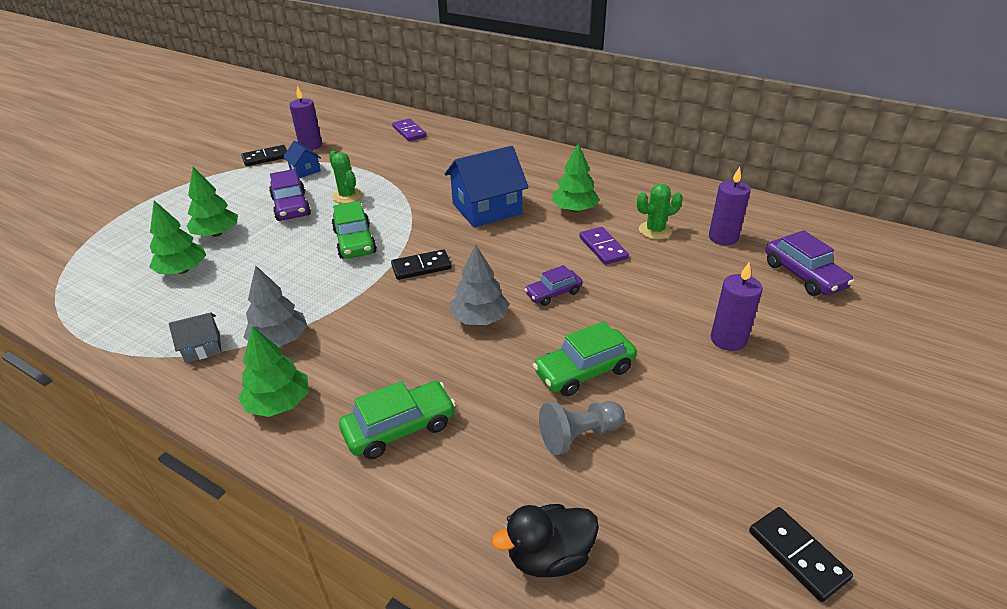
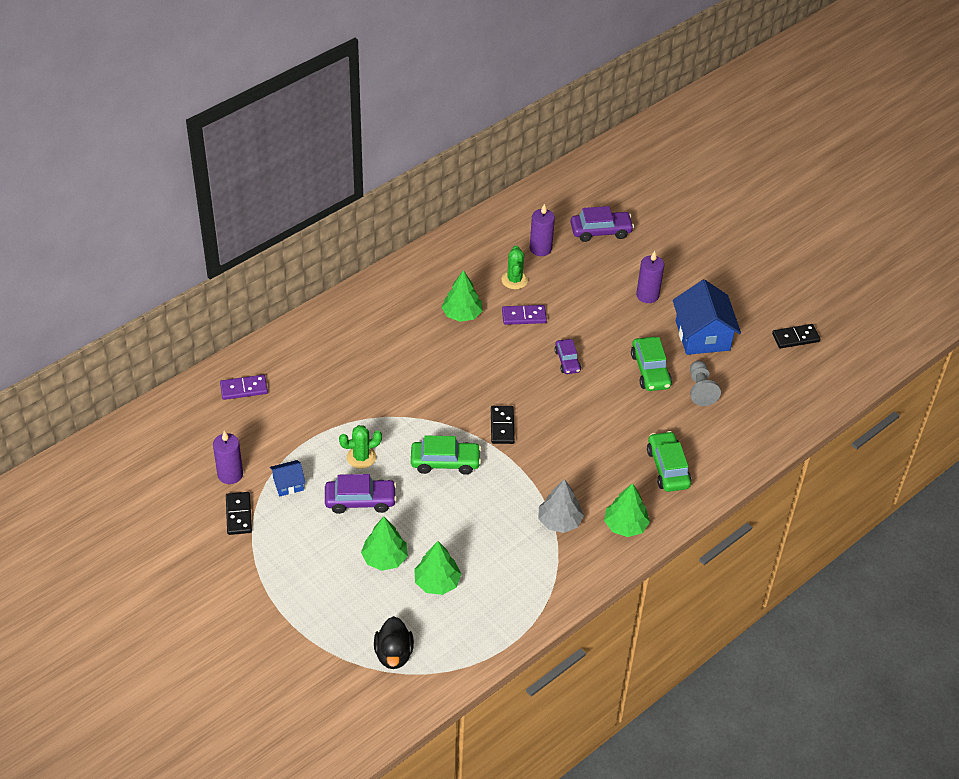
camera: 75 degrees left, 10 degrees up
(202, 347) = (550, 567): grey house -> none
(479, 318) = (579, 407): grey tree -> none
(487, 209) = (433, 367): blue house -> blue house (702, 335)
(549, 556) = (771, 425): black duck -> black duck (394, 654)

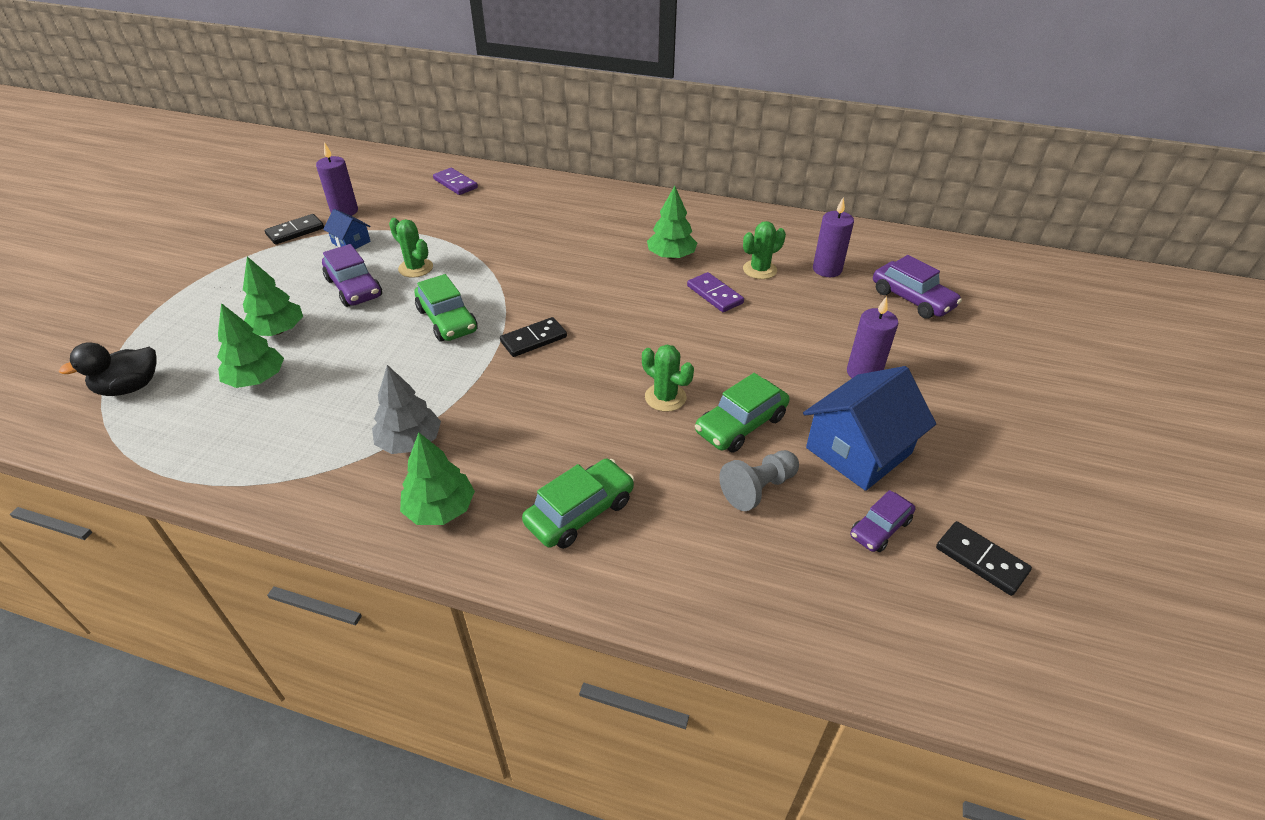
camera: 60 degrees right, 5 degrees down
(567, 361) = (682, 349): purple car -> purple car (880, 528)
(605, 390) = (665, 397): none -> green cactus

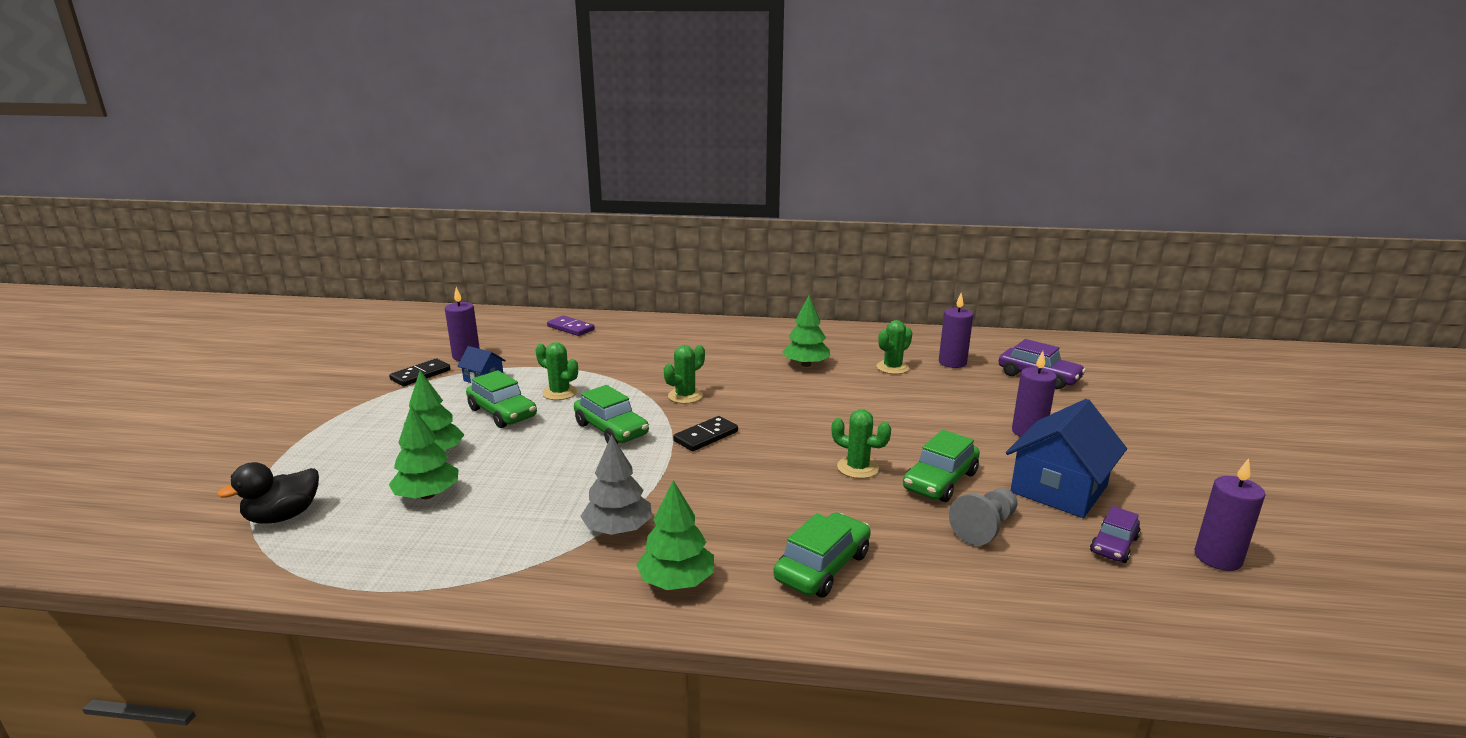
camera: 10 degrees left, 20 degrees down
(354, 288) = (502, 413): purple car -> green car
(533, 285) = (685, 396): none -> green cactus
(715, 294) = (861, 388): purple domino -> none
(981, 560) = (1217, 558): black domino -> purple candle

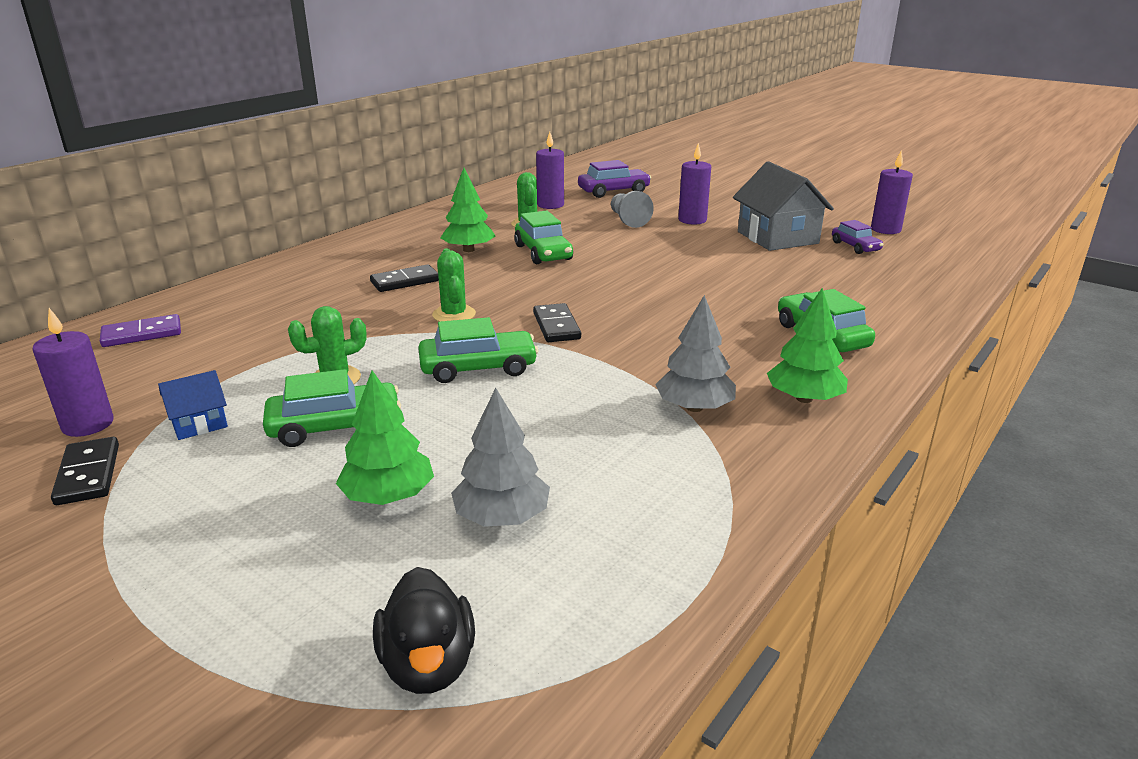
camera: 60 degrees left, 5 degrees up
(427, 495) = (502, 517): green tree -> grey tree
(721, 364) = (405, 281): none -> black domino
(857, 468) = (685, 284): green cactus -> none
(940, 481) = (734, 265): green car -> green car (543, 253)
(984, 528) = (809, 272): grey pawn -> grey pawn (628, 220)
(1058, 489) = (777, 237): blue house -> grey house

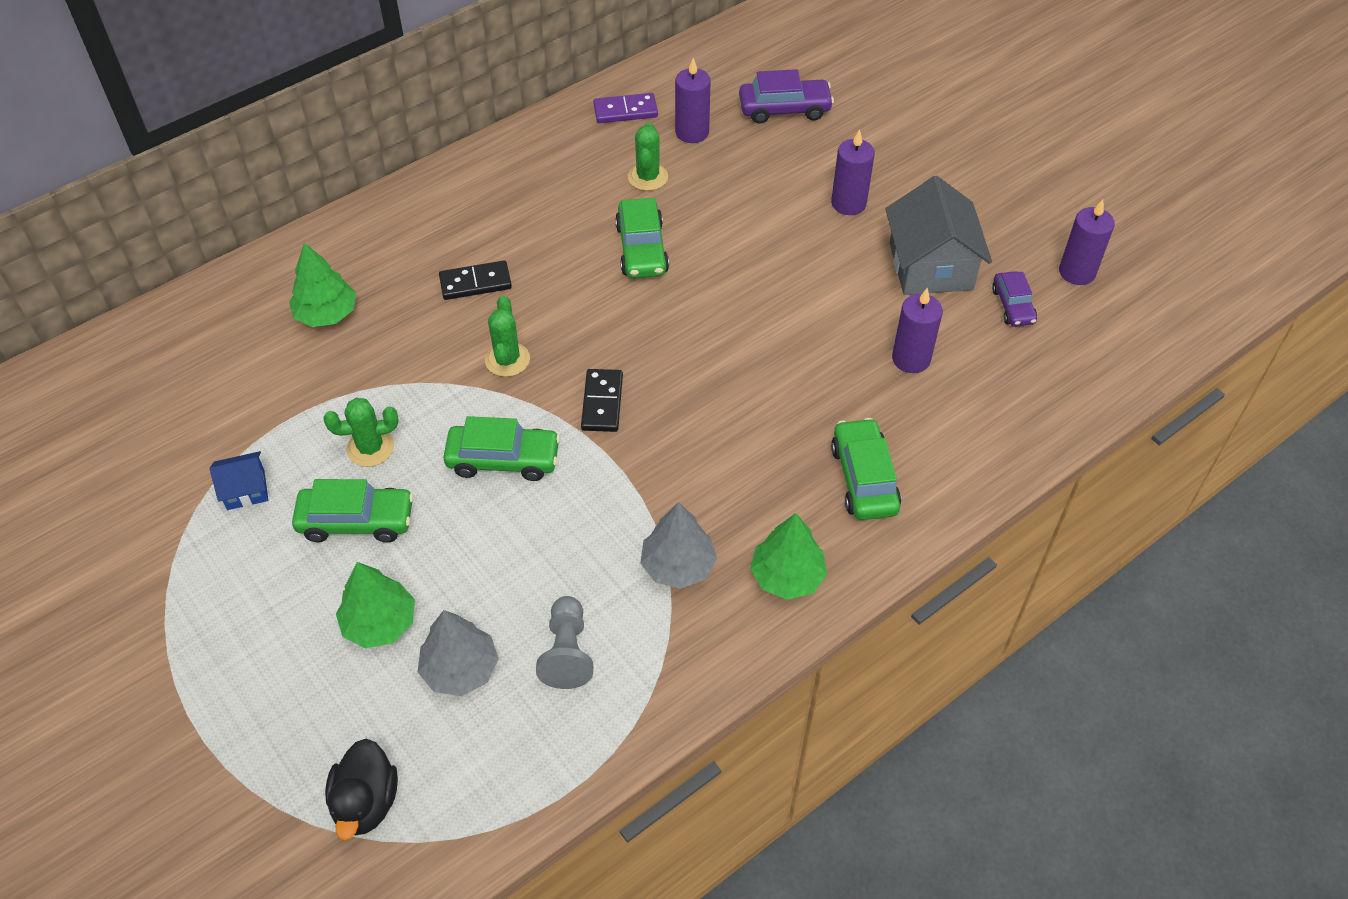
camera: 15 degrees right, 25 degrees up
(88, 424) = (157, 471): purple candle -> purple candle (911, 359)
(88, 474) = (156, 540): black domino -> none
(142, 334) = (208, 333): purple domino -> purple domino (625, 111)
(468, 250) = (561, 226): green tree -> green tree (326, 314)
(628, 220) = (770, 189): grey pawn -> grey pawn (567, 652)

